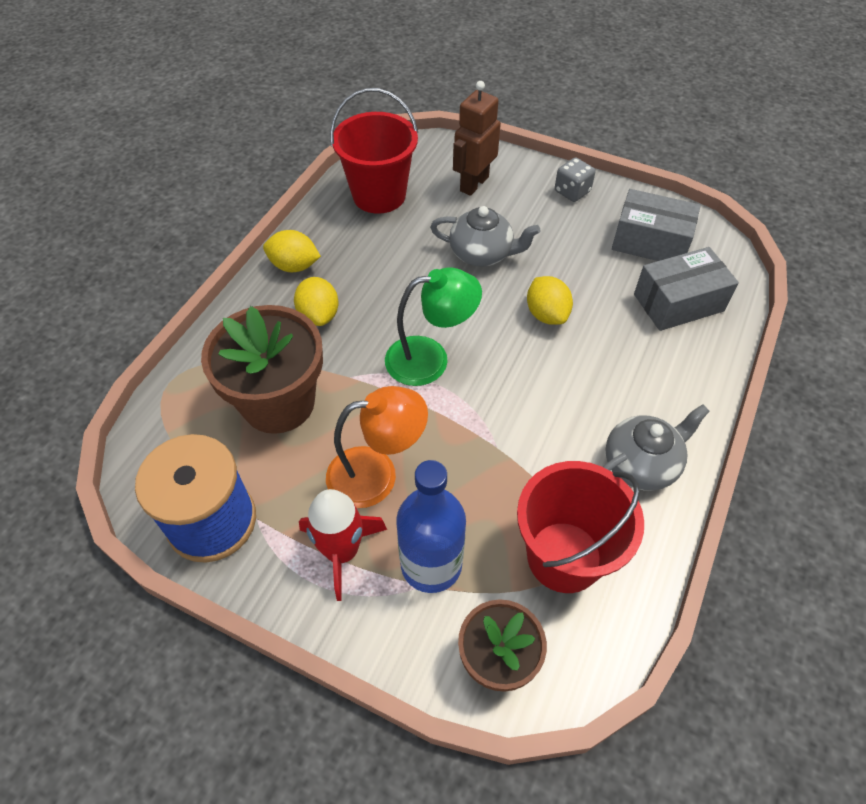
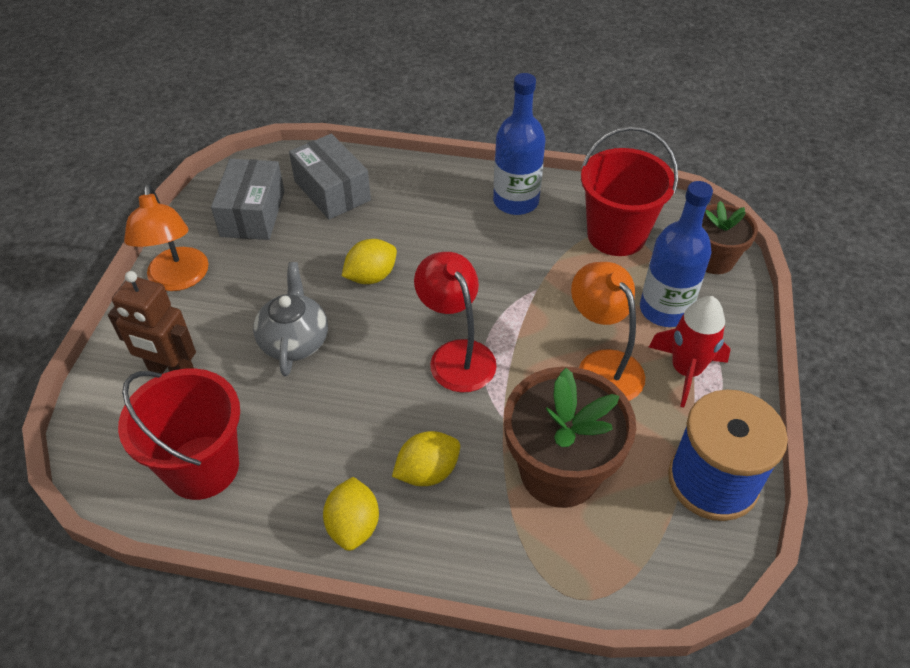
camera: 105 degrees left, 5 degrees down
(430, 359) = (456, 355): green lamp -> red lamp
(572, 191) = (178, 279): grey dice -> orange lamp
(641, 464) = (516, 201): grey teapot -> blue bottle

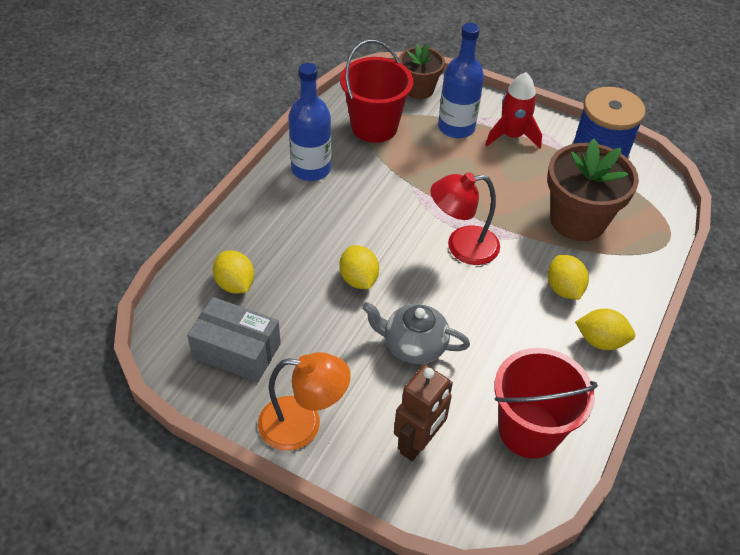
camera: 75 degrees left, 0 degrees up
(332, 191) = (235, 284): grey box -> yellow lemon
(602, 365) = (495, 173): orange lamp -> none

